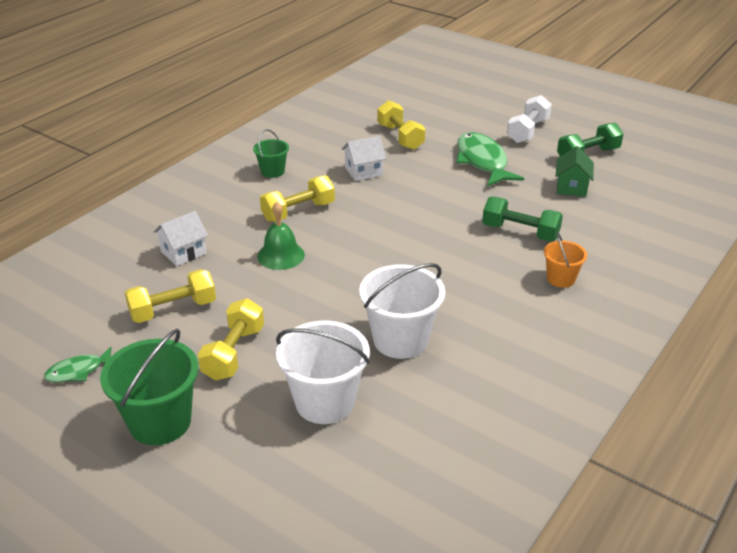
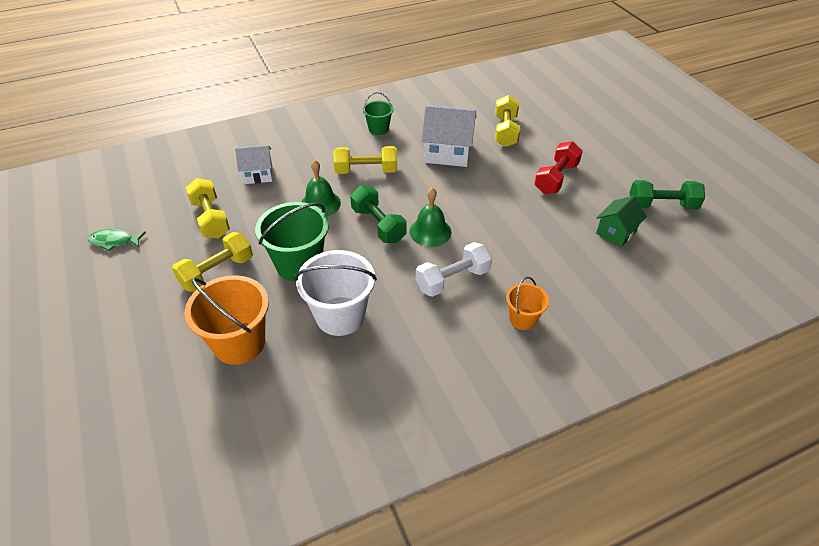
camera: 30 degrees right, 10 degrees up
(160, 422) = (125, 305): green bucket -> green bucket (299, 264)
(173, 310) = (210, 219): yellow dumbbell -> yellow dumbbell turned 60 degrees clockwise
(325, 402) = (239, 343): white bucket -> orange bucket
(363, 171) = (447, 153): white house -> white house, size x1.58
(414, 241) = (430, 231): none -> green bell
(482, 161) = (556, 178): green fish -> red dumbbell
(520, 232) = (527, 258): green dumbbell -> green dumbbell (378, 225)
(527, 131) = (625, 162): white dumbbell -> white dumbbell (452, 279)

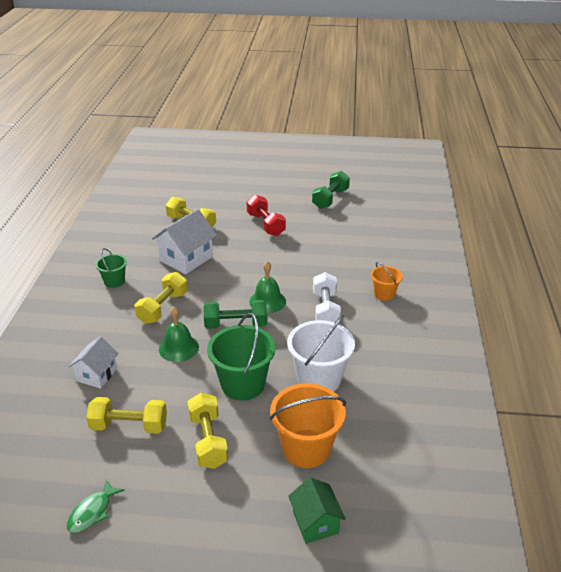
camera: 60 degrees left, 10 degrees down
(616, 232) = (338, 225): green house -> green house (315, 522)

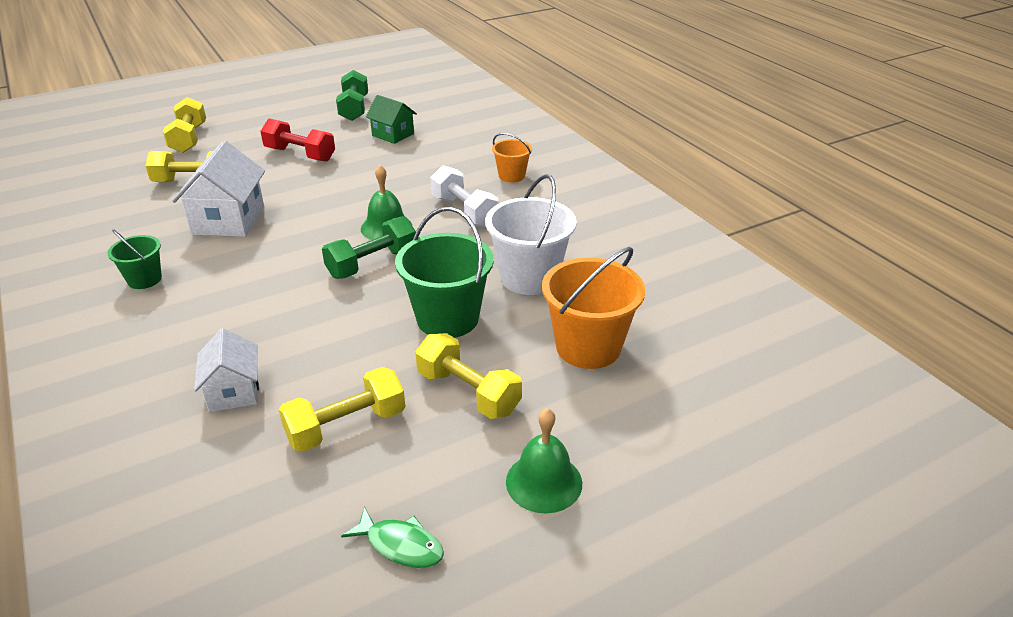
camera: 35 degrees left, 0 degrees up
(92, 512) = (400, 545): green fish -> green fish turned 60 degrees counterclockwise
(163, 308) = (252, 282): yellow dumbbell -> yellow dumbbell (189, 138)
(178, 348) = (322, 315): green bell -> green bell (544, 482)
(315, 522) = (674, 410): green house -> green house (393, 134)

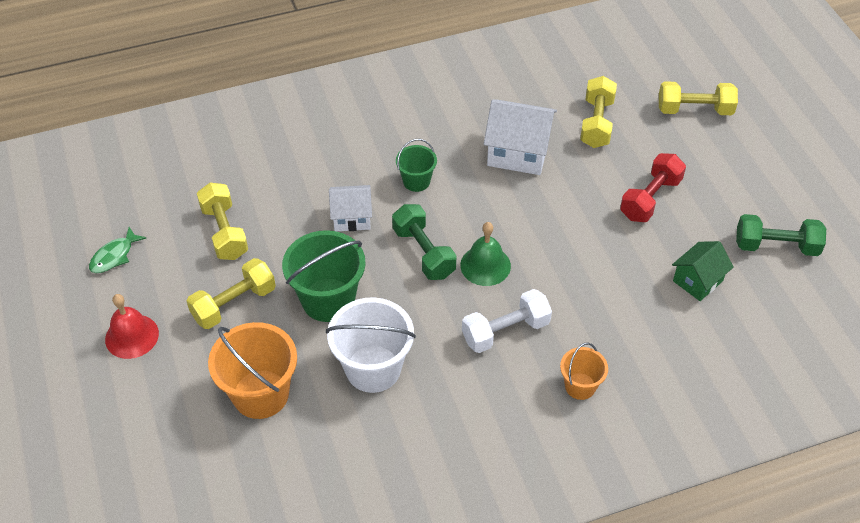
camera: 100 degrees right, 15 degrees up
(144, 279) = (433, 111): green bucket -> green bucket (416, 181)
(234, 391) = (280, 172): white house -> white house (352, 217)
(544, 482) = (132, 336): green bell -> red bell

